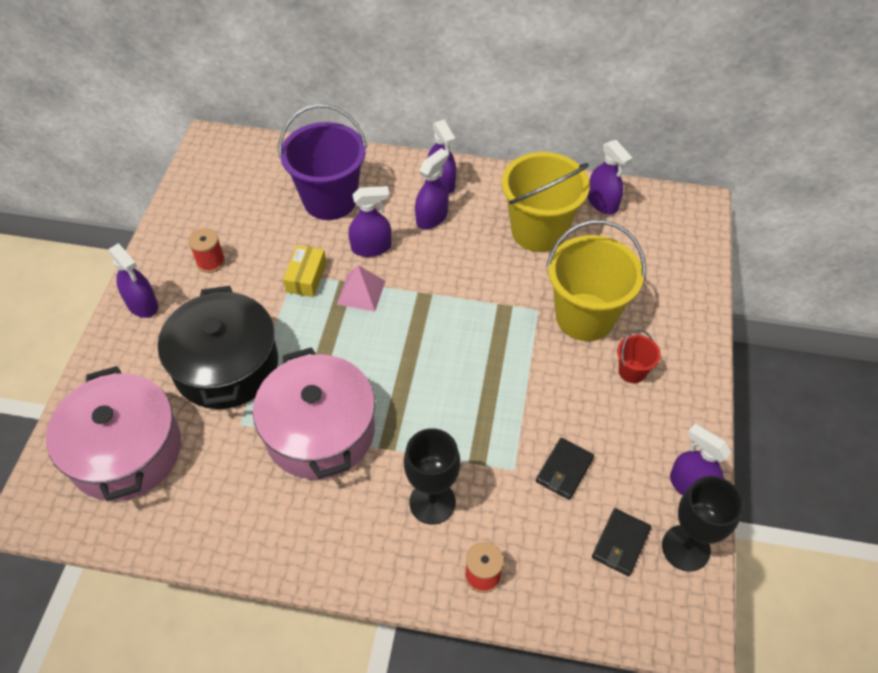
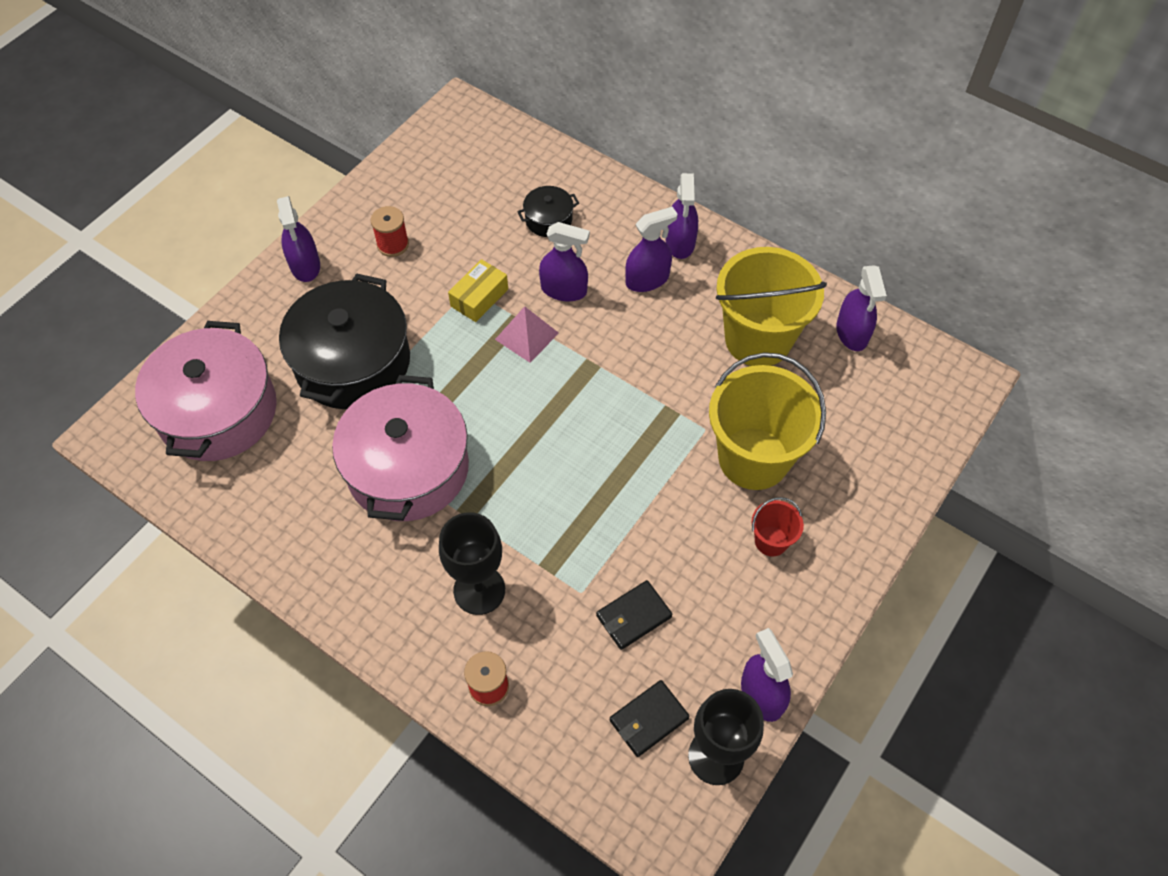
camera: 25 degrees right, 5 degrees up
(330, 200) = (548, 220): purple bucket -> black pot

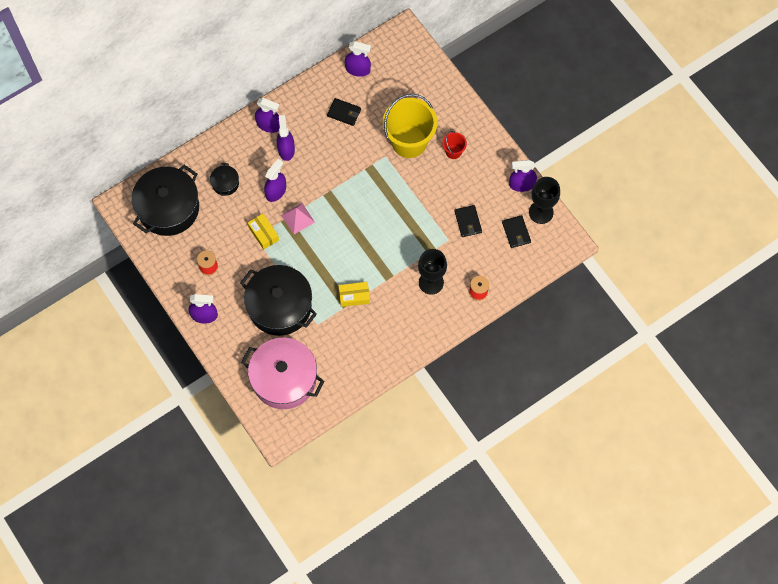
camera: 70 degrees left, 10 degrees up
(408, 468) = (354, 296): pink pot -> yellow box
(476, 164) = (168, 208): none -> black pot
(758, 339) = (344, 113): yellow bucket -> black wallet

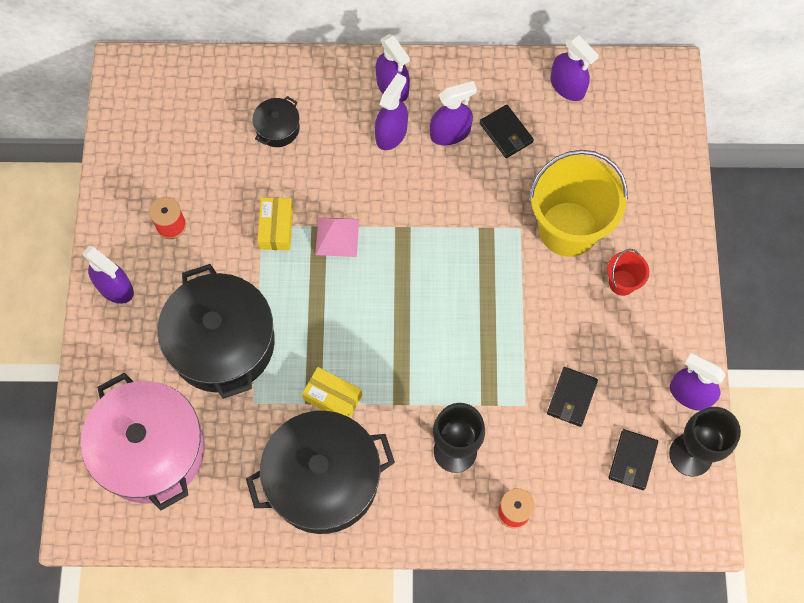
camera: 35 degrees right, 0 degrees up
(168, 208) = (181, 114): black pot -> black pot (323, 479)
(276, 191) = (335, 181): purple spray bottle -> purple spray bottle (450, 133)

